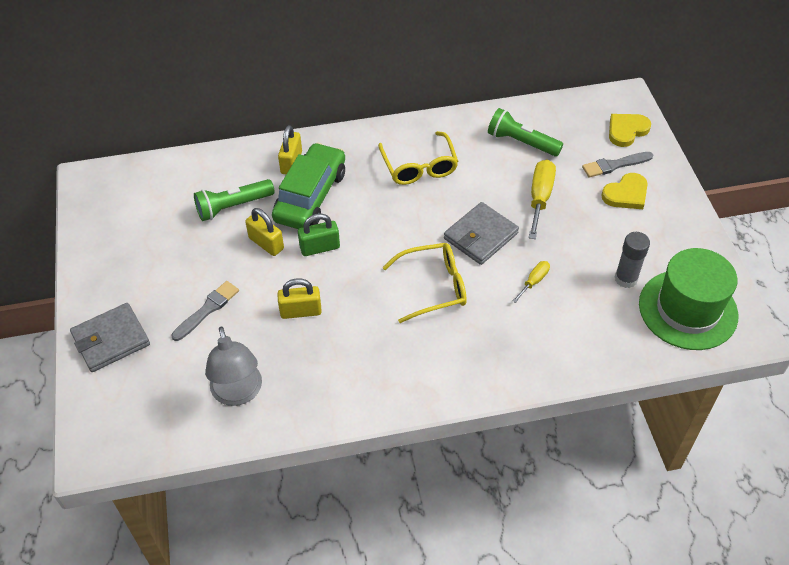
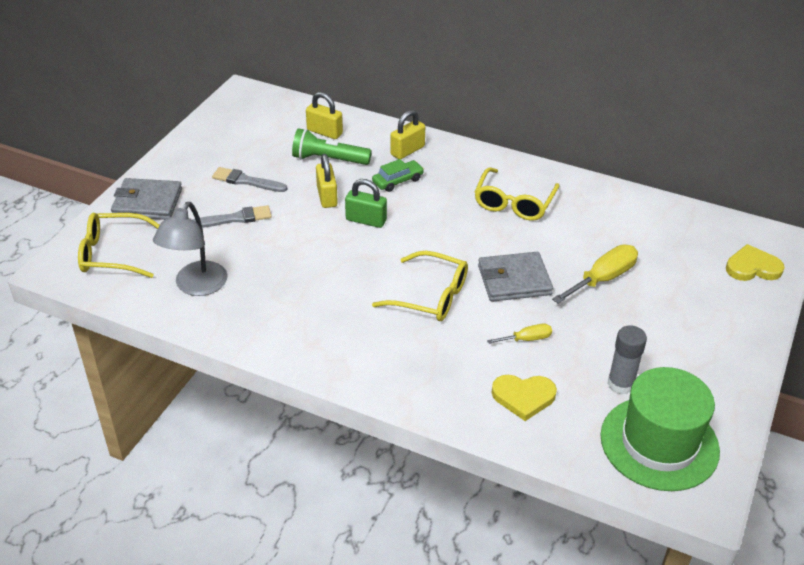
camera: 35 degrees right, 10 degrees down
(131, 408) = (113, 254): none -> yellow glasses
(301, 311) = (303, 256): yellow padlock -> yellow padlock (324, 132)
(310, 196) = (398, 181): green car -> green car, size x0.49
(521, 142) = (631, 228): green flashlight -> none
(614, 165) = (709, 289): grey brush -> grey brush (246, 181)
(626, 194) = (695, 317): yellow heart -> yellow heart (523, 397)

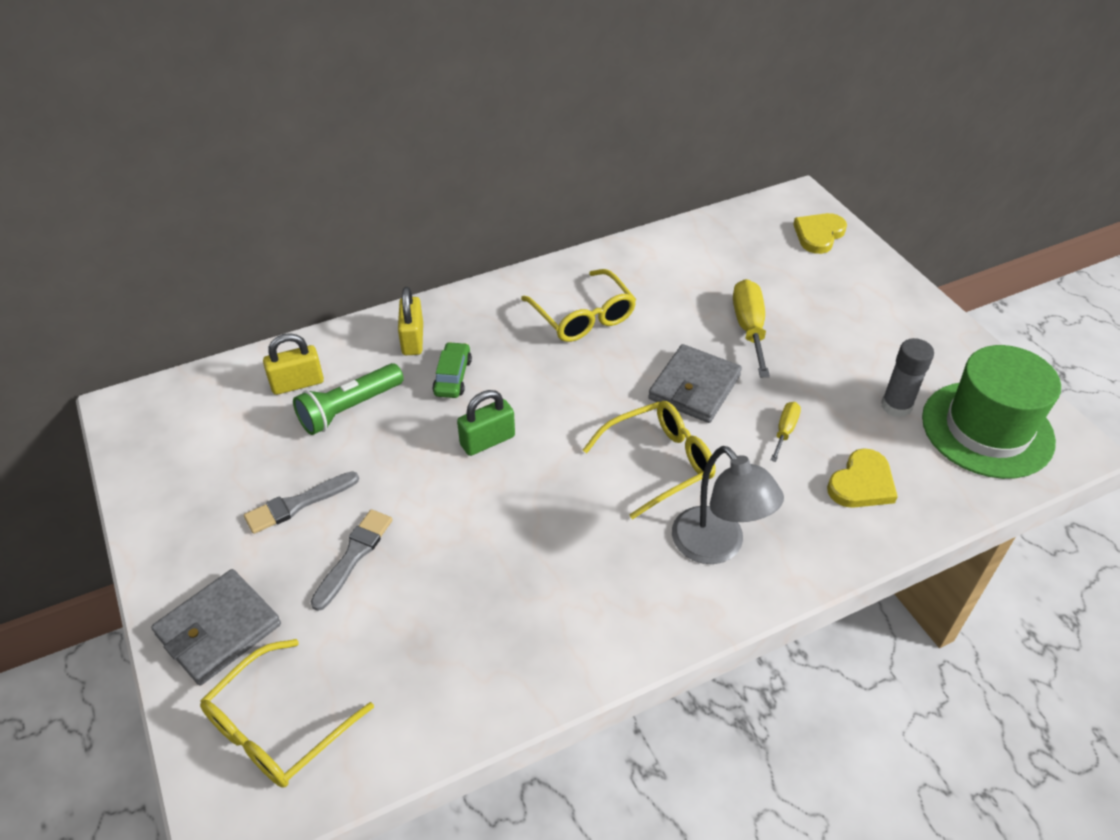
camera: 50 degrees left, 5 degrees up
(196, 286) = (436, 668): grey lamp -> grey lamp (717, 547)
(327, 196) = (411, 449): yellow padlock -> none

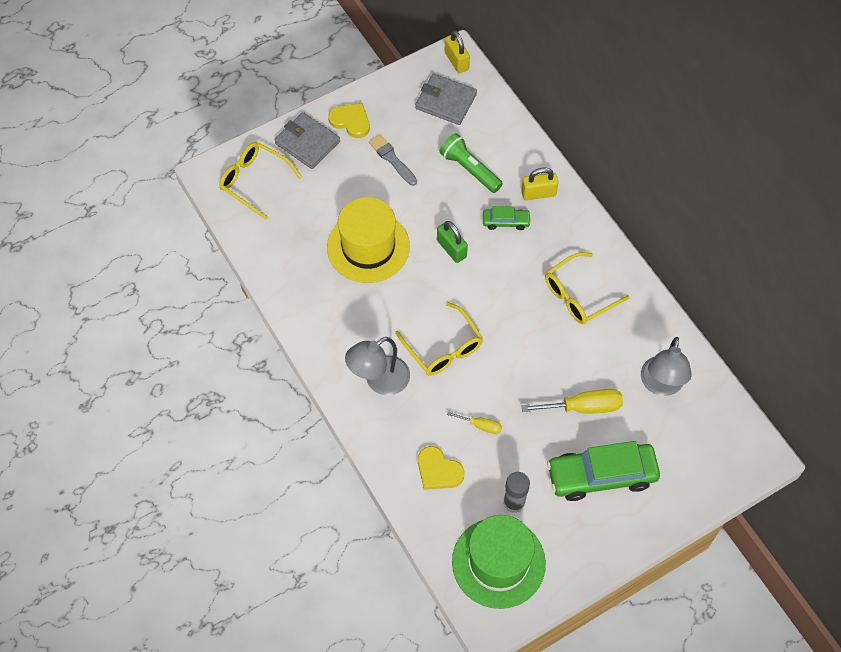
camera: 85 degrees right, 15 degrees up
(297, 383) = (488, 137): yellow padlock -> yellow padlock (456, 61)
(354, 556) = (358, 193): grey brush -> none
(464, 547) = (368, 247): none -> yellow hat
(694, 387) = (515, 369): grey wallet -> grey wallet (446, 101)
(715, 261) = (661, 385): none -> grey lamp
(818, 235) = (712, 466): yellow heart -> yellow heart (351, 121)
(844, 322) = (601, 476): none -> green car

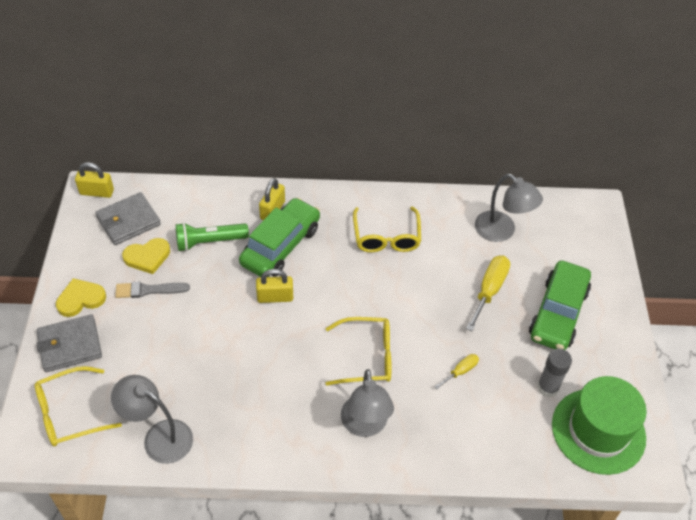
camera: 60 degrees left, 10 degrees down
(275, 249) = (159, 436): none -> grey lamp
(368, 247) = (221, 358): yellow hat -> none
(438, 471) = (484, 428): yellow heart -> yellow heart (147, 257)
(451, 249) = (275, 297): green padlock -> yellow padlock
(506, 222) = (280, 246): green car -> green car, size x2.05

